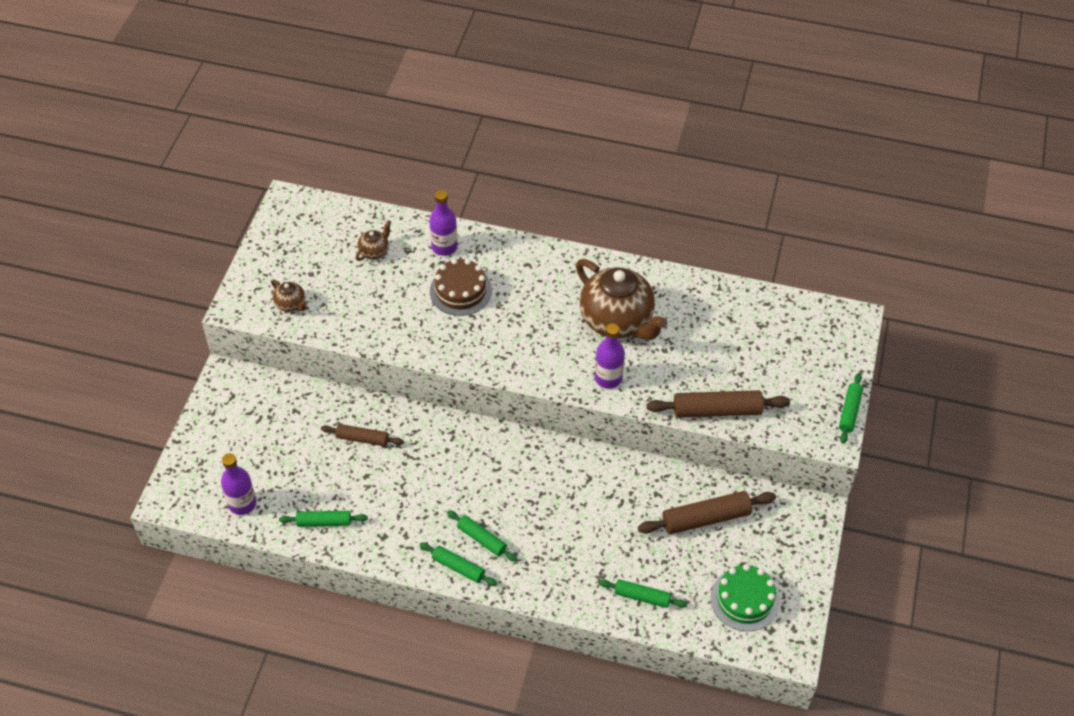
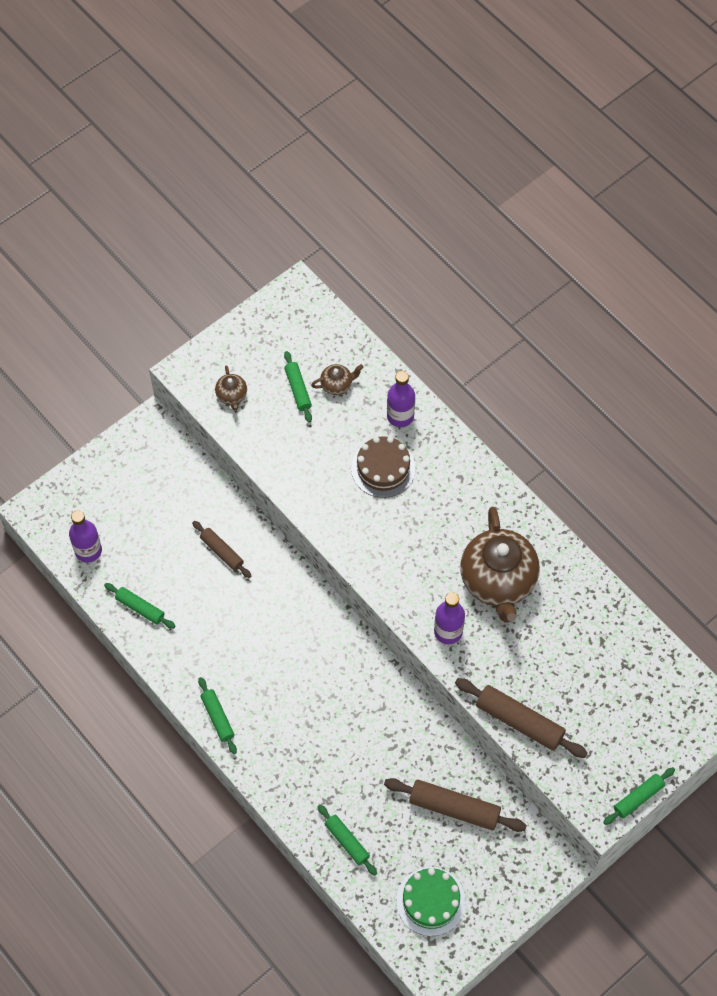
camera: 35 degrees right, 10 degrees up
(481, 539) = (254, 705): green rolling pin -> green rolling pin (298, 389)

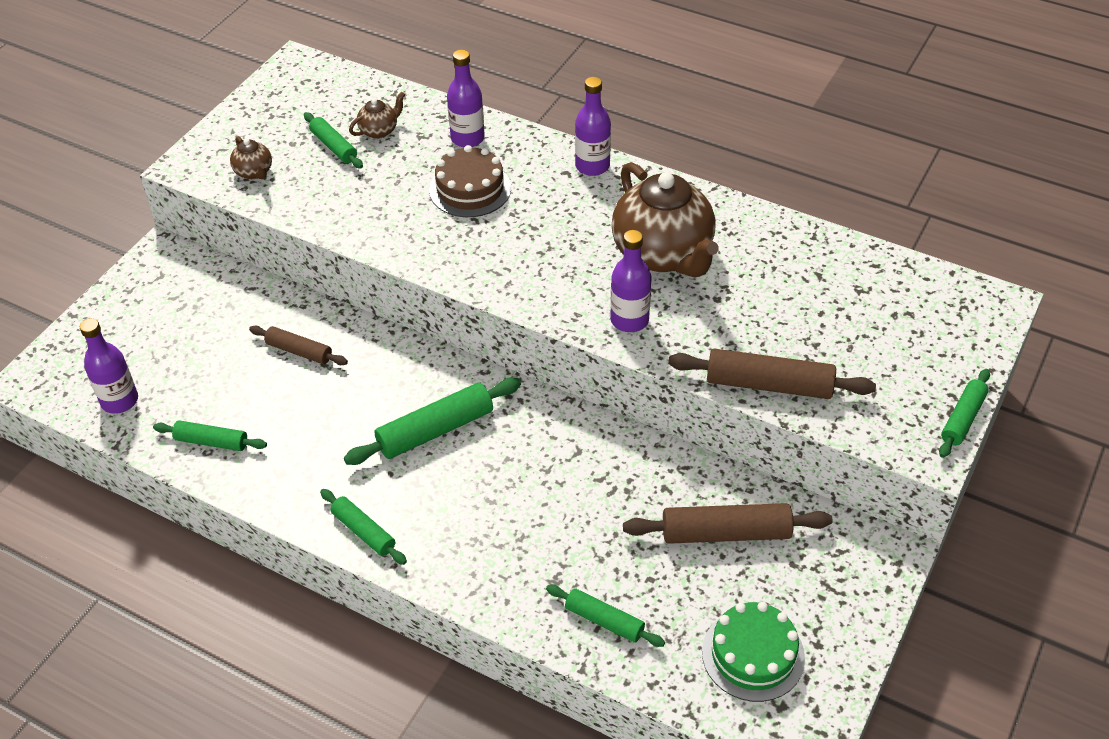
camera: 20 degrees left, 15 degrees down
(292, 654) = (435, 430): none -> green rolling pin
(482, 477) = (592, 166): none -> purple bottle

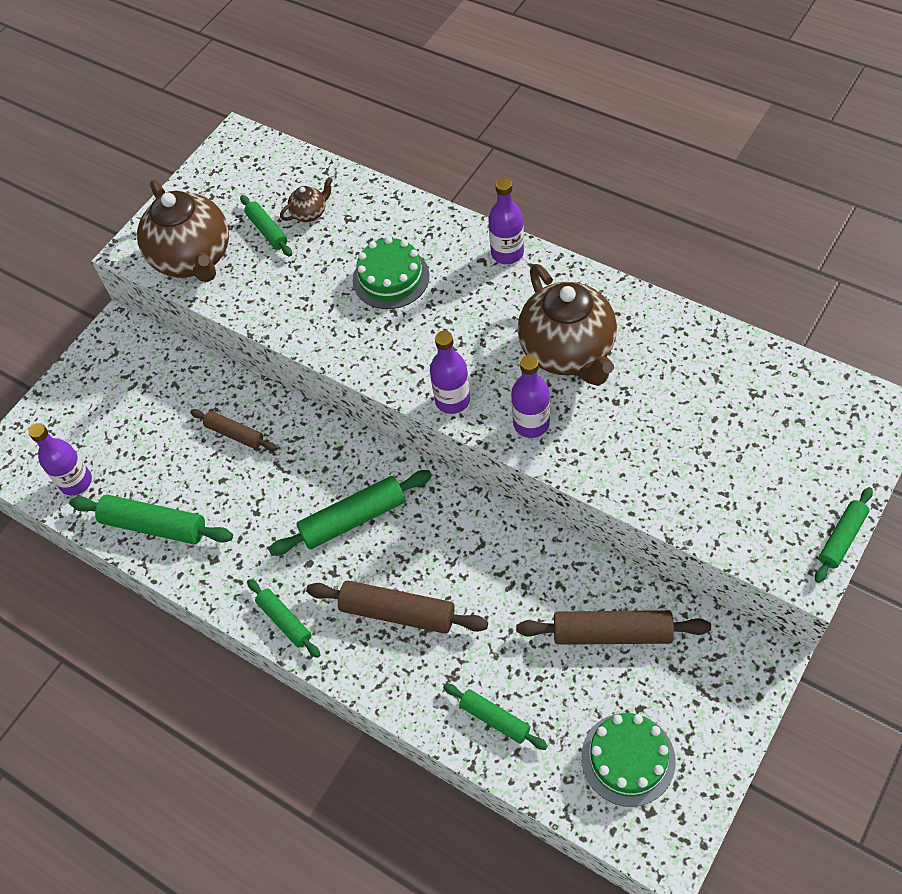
camera: 10 degrees right, 10 degrees up
(212, 441) = (155, 525): green rolling pin -> green rolling pin, size x1.64
(254, 172) = (194, 258): brown teapot -> brown teapot, size x2.33
(467, 138) = (391, 222): purple bottle -> purple bottle (452, 400)
(470, 189) = (391, 278): brown cake -> green cake
(768, 385) = (658, 497): brown rolling pin -> brown rolling pin (397, 612)

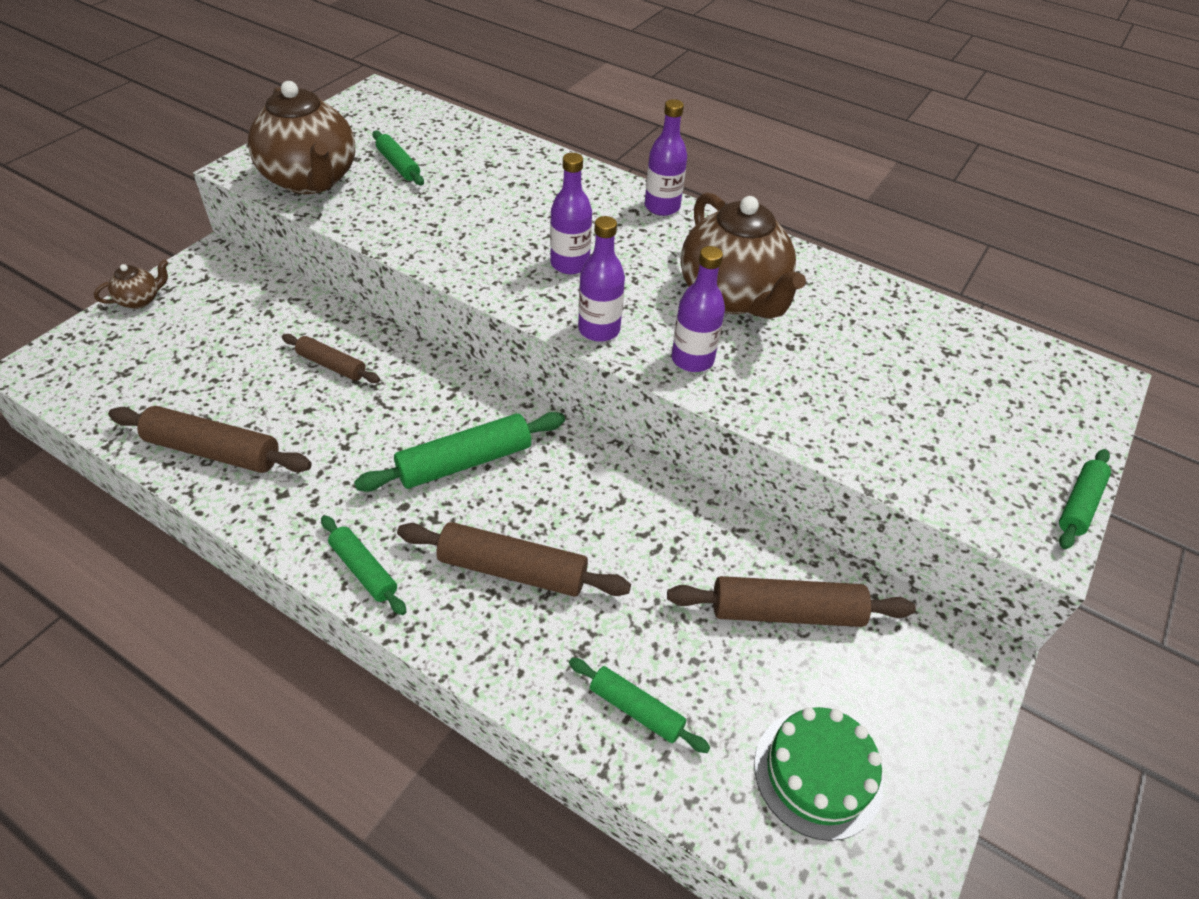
camera: 10 degrees left, 10 degrees down
(76, 482) = (125, 398): purple bottle -> purple bottle (570, 264)
(155, 525) = (214, 451): green rolling pin -> brown rolling pin
(310, 213) = (447, 156): brown teapot -> brown teapot (140, 300)
(391, 278) = (532, 216): green cake -> none

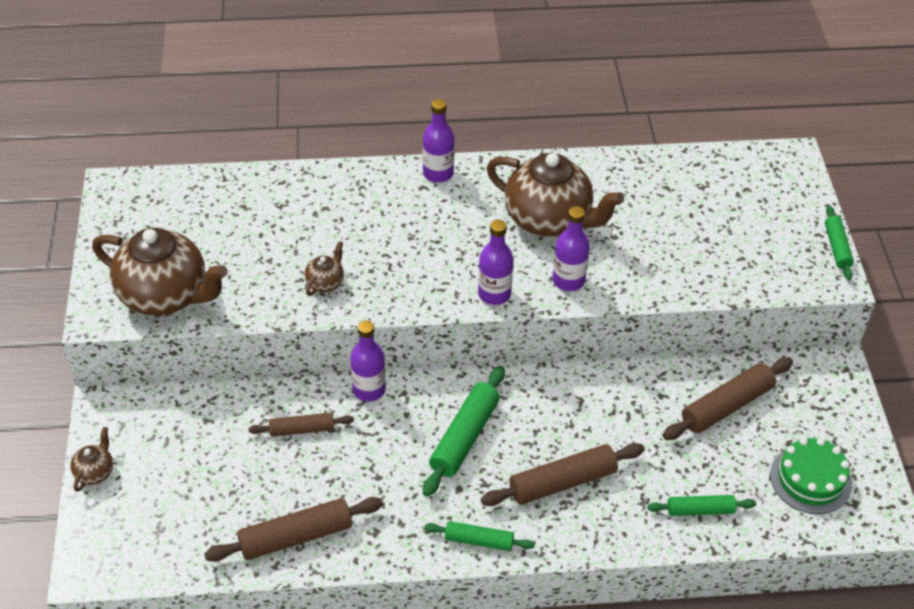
camera: 35 degrees left, 0 degrees up
(398, 165) = (214, 245): green rolling pin -> none
(452, 238) = (325, 283): none -> brown teapot
(570, 264) = (426, 256): purple bottle -> purple bottle (369, 390)

